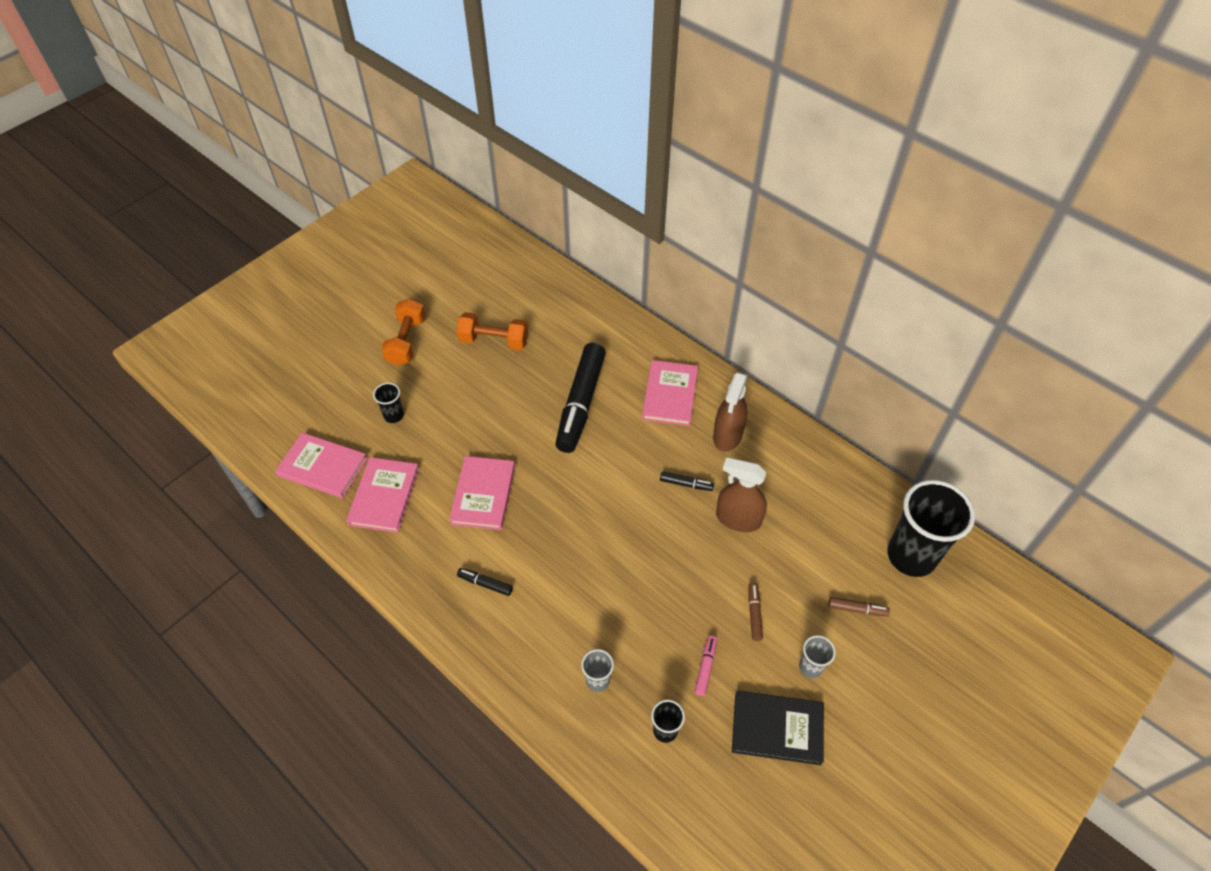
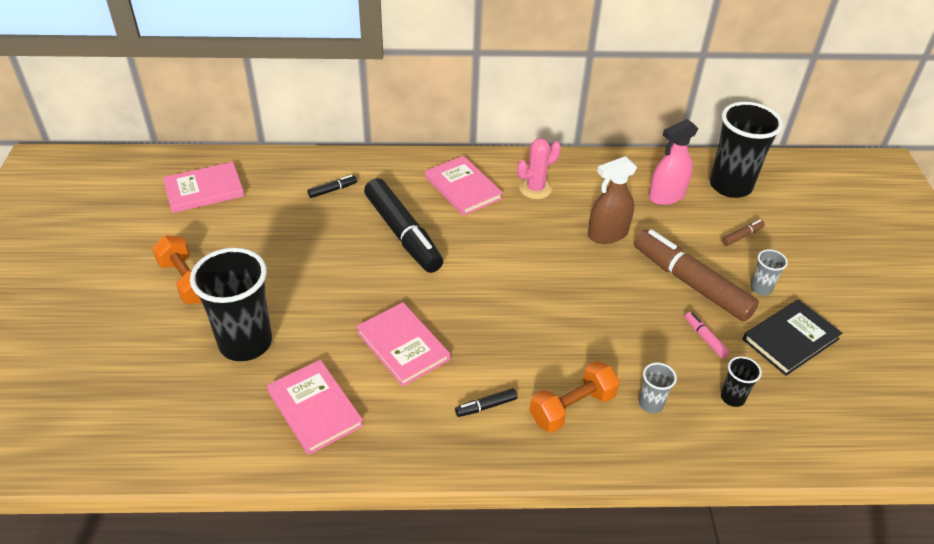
camera: 45 degrees left, 10 degrees down
(323, 467) = (223, 428): pink book -> pink book (204, 190)
(393, 415) = (245, 343): black cup -> black cup, size x2.23
(494, 341) = (272, 234): orange dumbbell -> orange dumbbell (572, 408)
(686, 484) = (546, 236): black marker -> black marker (332, 190)
(727, 435) = (535, 188): brown spray bottle -> pink cactus
(754, 614) = (690, 283): brown marker -> brown marker, size x2.47
(835, 522) = (666, 196): none -> pink spray bottle

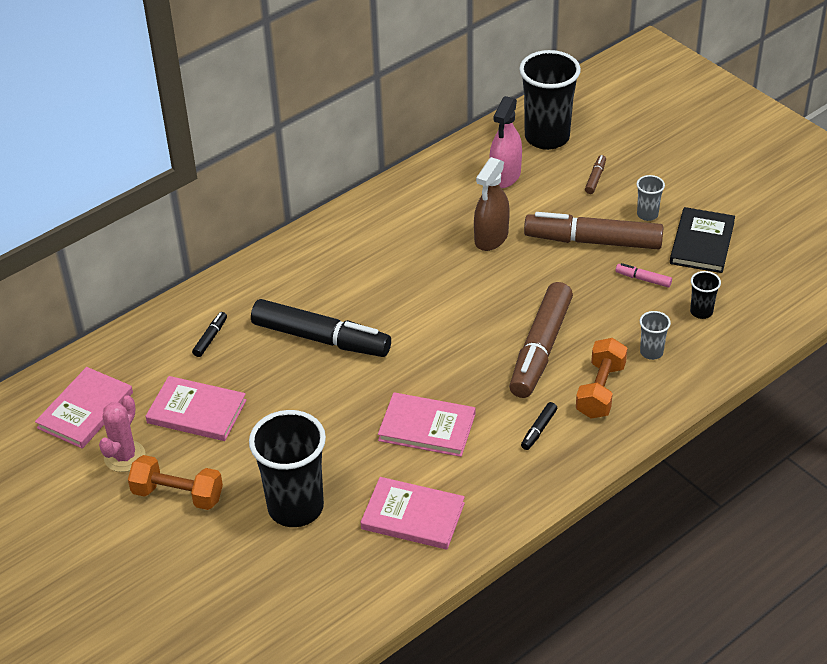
camera: 35 degrees left, 0 degrees up
(463, 188) = (327, 267): pink book -> pink book (197, 411)
(535, 188) = (390, 231): pink cactus -> pink cactus (124, 456)
(557, 341) = (541, 349): none -> brown marker

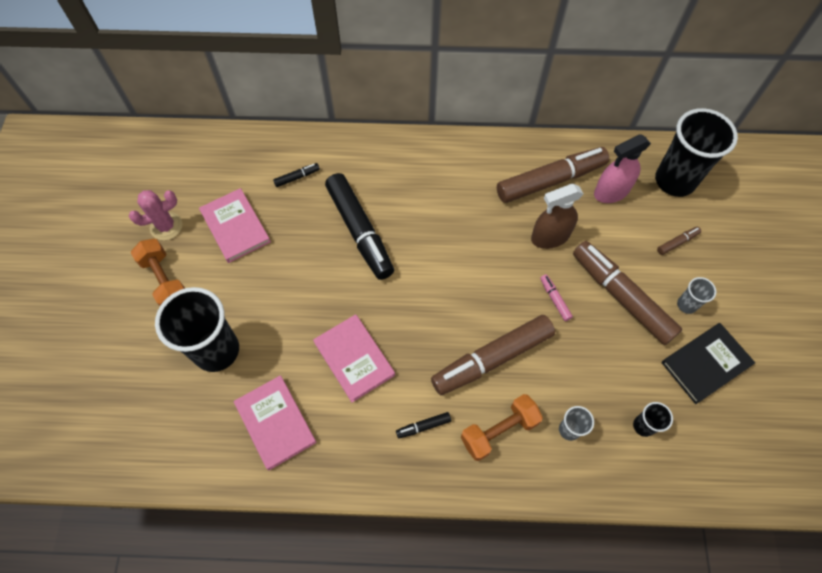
camera: 40 degrees right, 20 degrees up
(85, 410) = (179, 174): pink book -> none
(446, 199) = (550, 180): none -> brown marker
(643, 279) = (627, 360): pink marker -> pink marker (555, 299)

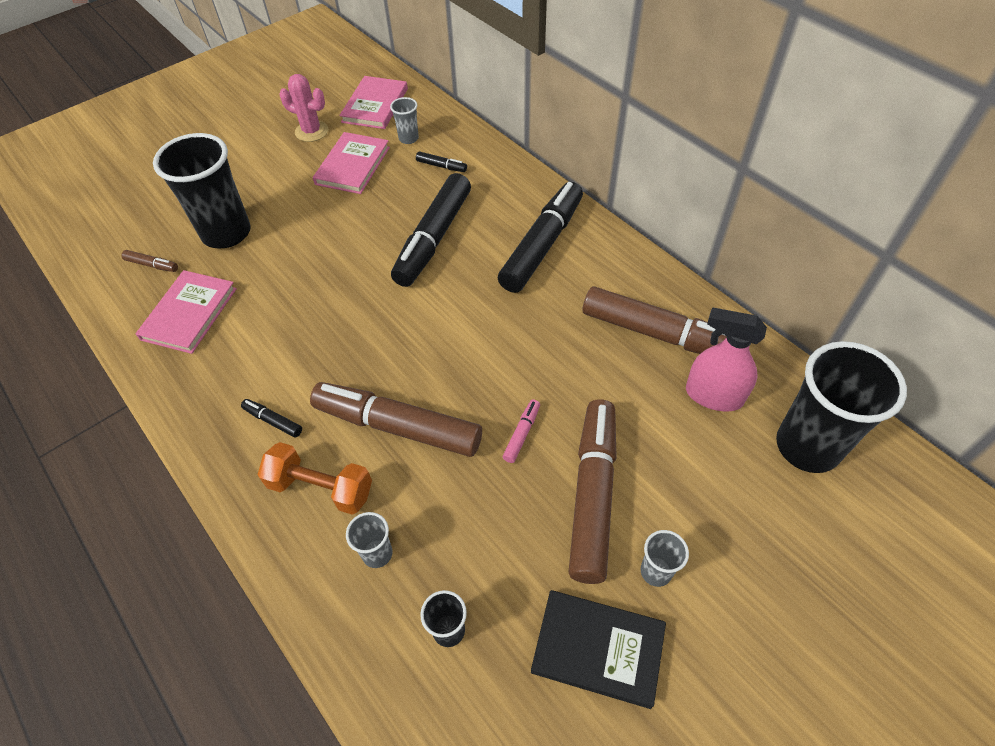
camera: 50 degrees right, 10 degrees down
(165, 280) = (262, 163): orange dumbbell -> none
(246, 175) = (408, 138): none -> grey cup
(354, 358) = (299, 322): pink book -> pink book (375, 105)
(427, 180) = (542, 245): none -> black marker
(550, 237) = (592, 379): brown spray bottle -> none
(677, 242) = (728, 504): brown marker -> brown marker (152, 265)

